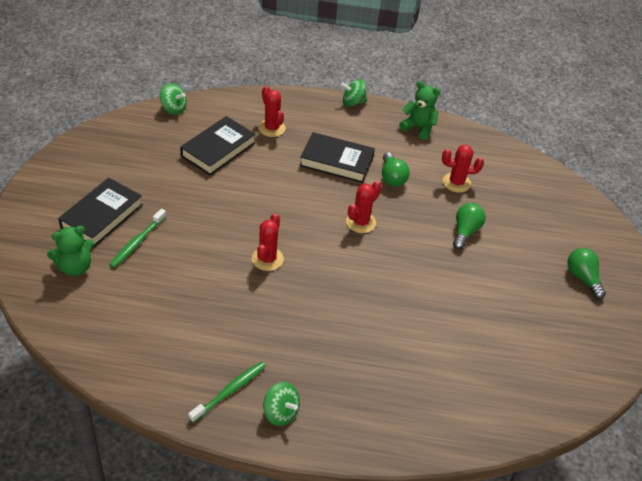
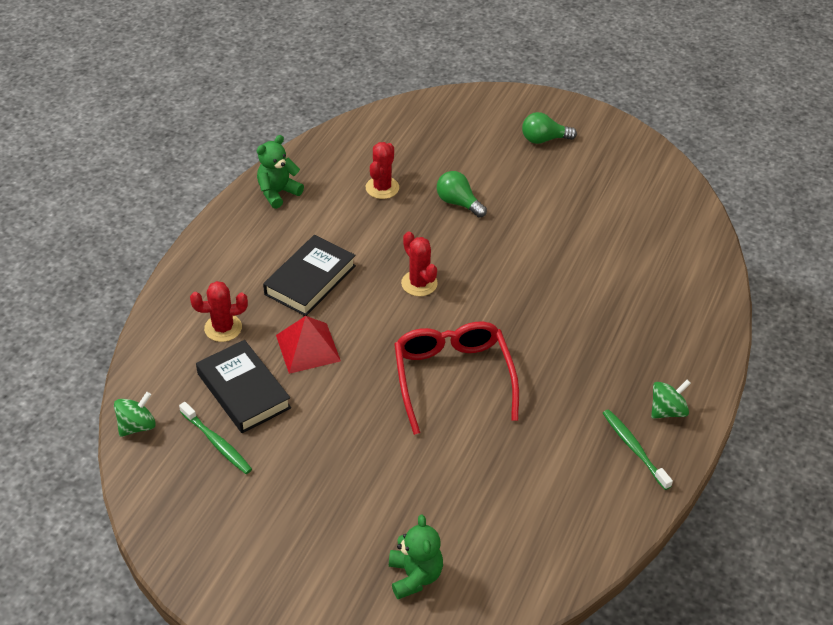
camera: 70 degrees left, 0 degrees up
(102, 216) = (329, 536): black book -> none
(137, 242) = (389, 503): green toothbrush -> green toothbrush (217, 442)
(267, 259) = (453, 379): red cactus -> red glasses
(269, 173) = (308, 347): none -> red pyramid
(353, 102) = (205, 238): green spinning top -> none
(392, 177) = (355, 238): green light bulb -> none

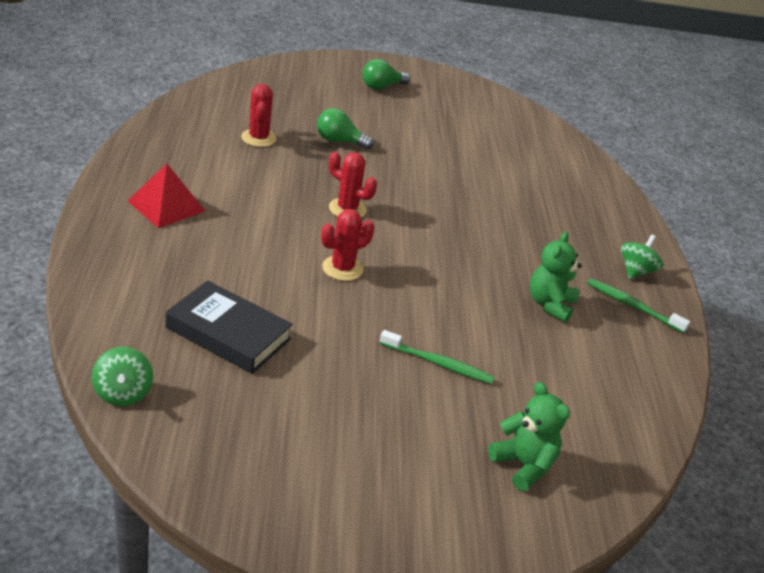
camera: 30 degrees left, 10 degrees down
(137, 426) = (123, 393): green spinning top -> green spinning top turned 150 degrees clockwise
(217, 442) = (229, 389): green toothbrush -> green toothbrush (438, 363)
(223, 328) = (168, 279): red cactus -> red cactus (342, 268)
(278, 193) = (154, 154): green teddy bear -> green teddy bear (550, 304)
(308, 347) = (272, 281): red pyramid -> red pyramid (166, 206)
(310, 280) = (236, 222): black book -> none
(453, 379) = (435, 281): red glasses -> none

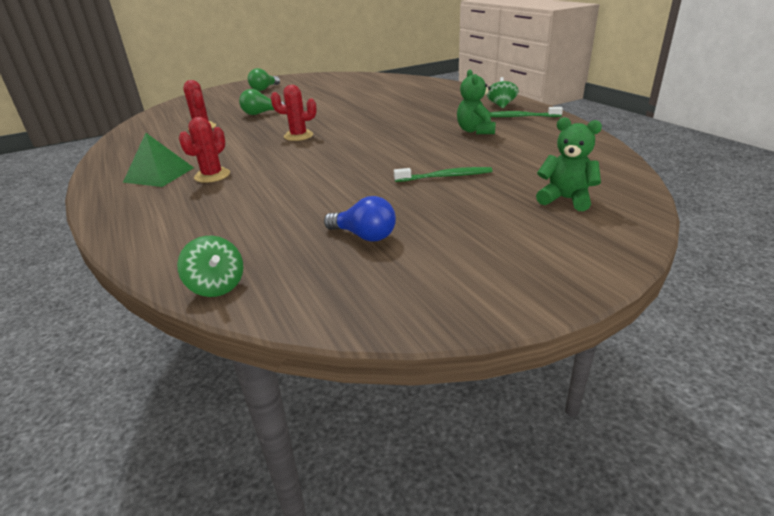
camera: 20 degrees left, 5 degrees down
(166, 206) = (159, 174): red pyramid -> green pyramid
(228, 333) = (276, 217): black book -> none
(285, 403) = (364, 236): none -> blue light bulb
(342, 268) = (326, 160): red cactus -> red cactus (212, 175)

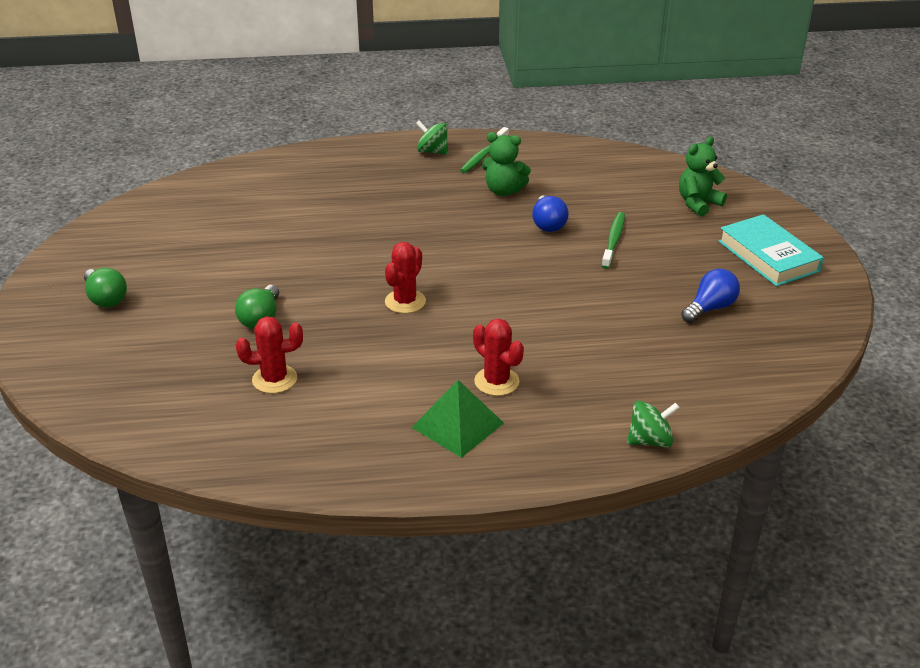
camera: 70 degrees left, 5 degrees up
(217, 286) = (759, 394): green spinning top -> green spinning top (650, 440)
(443, 151) = (548, 224): none -> blue light bulb
(503, 253) = (768, 256): none -> turquoise book

